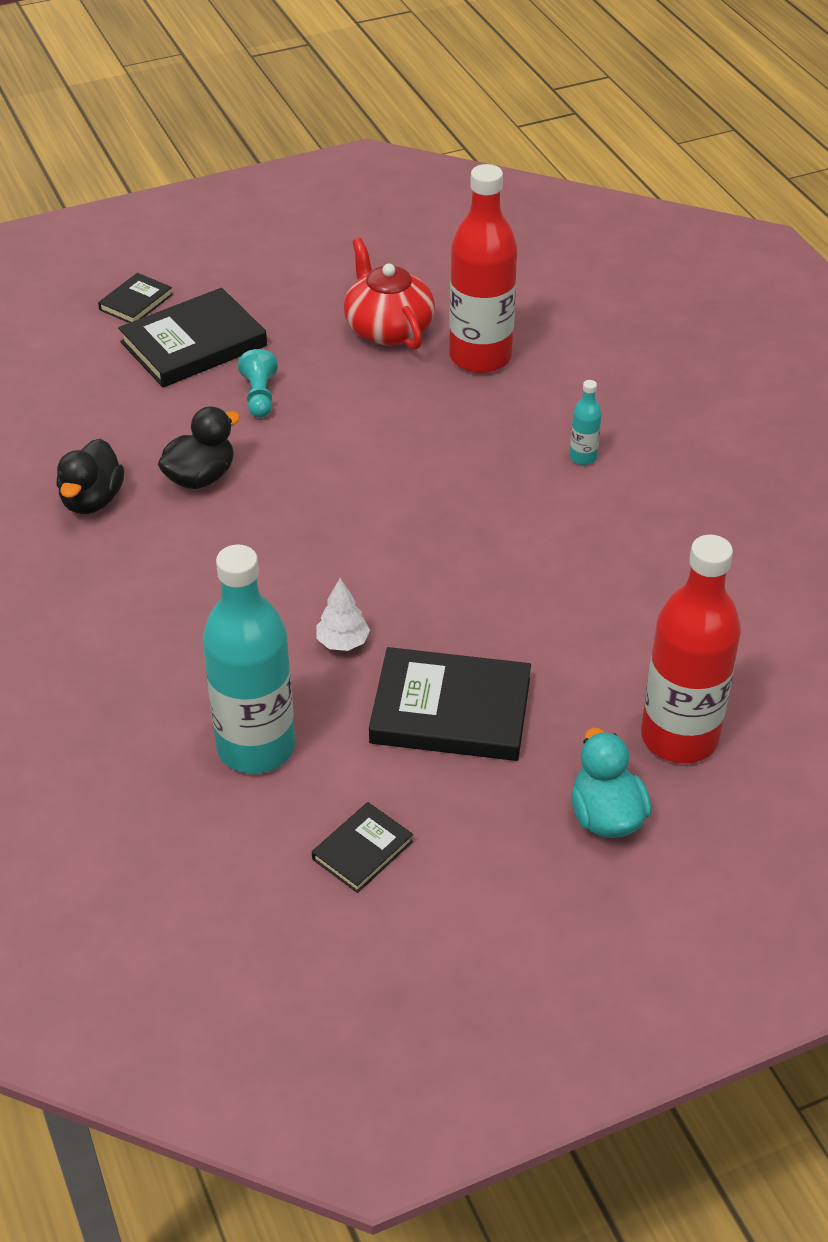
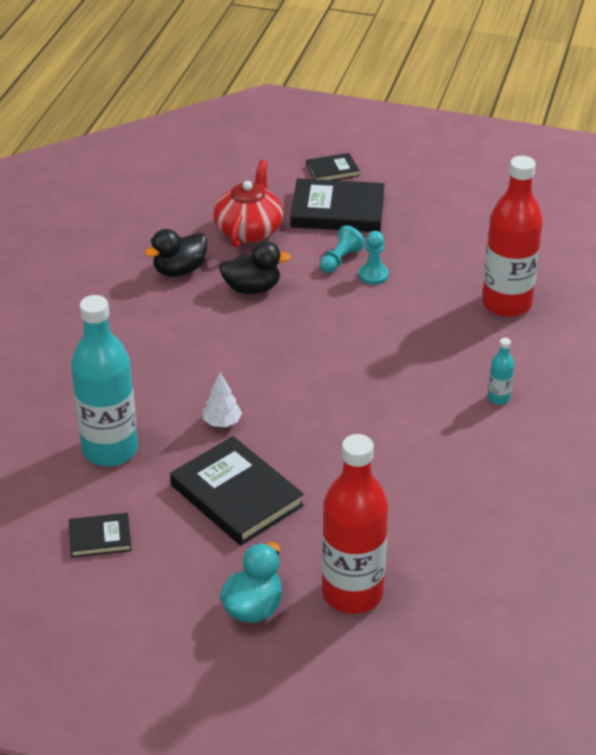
camera: 40 degrees right, 5 degrees down
(314, 395) = (373, 275): none -> turquoise pawn
(388, 328) = (467, 258): red teapot -> red teapot (249, 230)

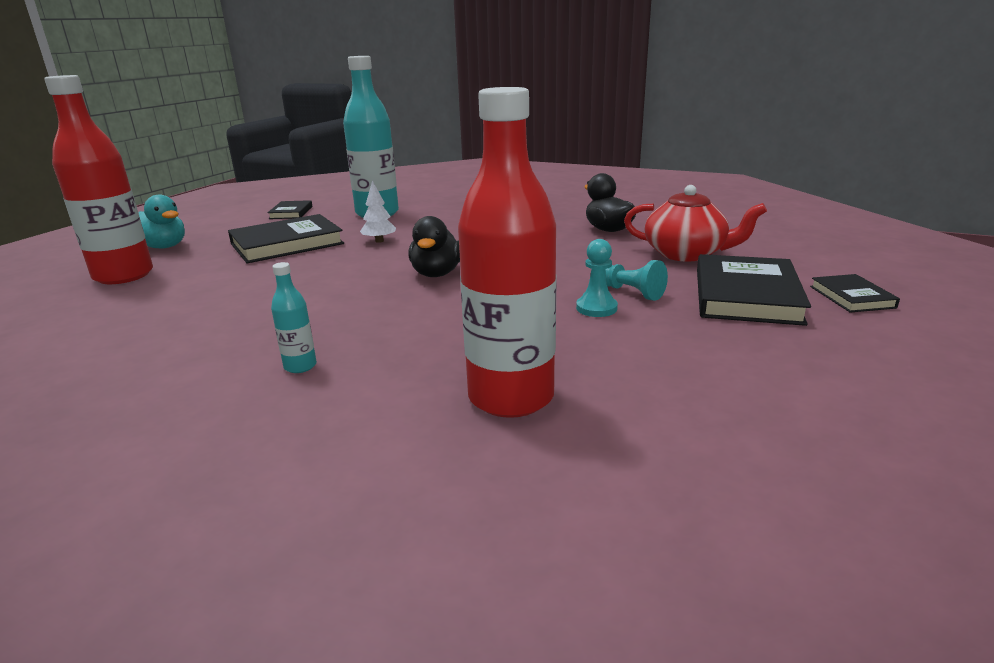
camera: 100 degrees right, 15 degrees down
(252, 288) = (575, 253): black duck -> black duck (436, 274)

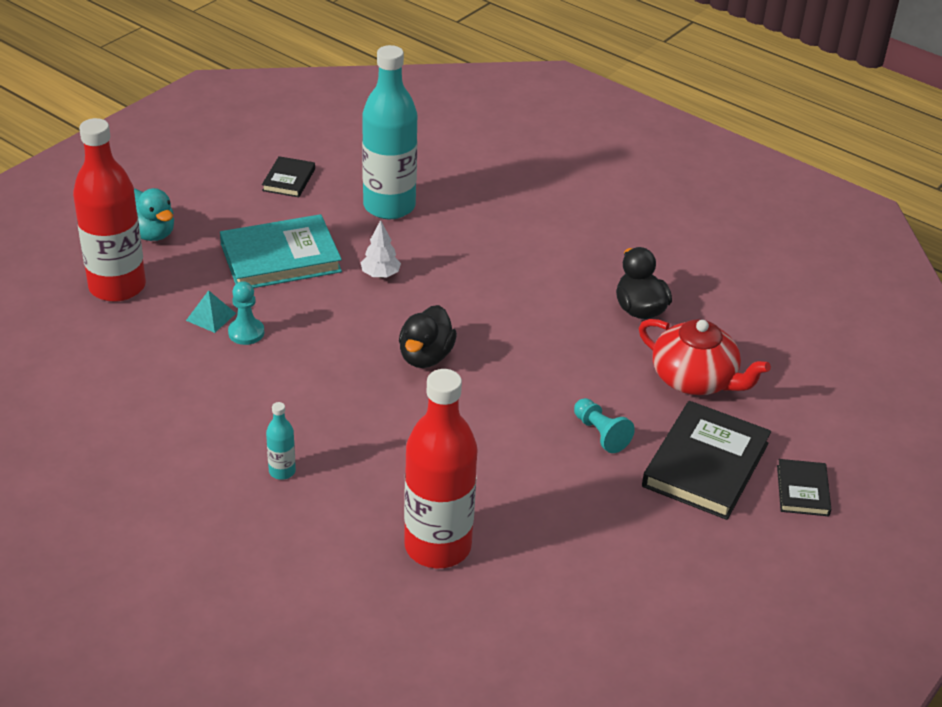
camera: 10 degrees right, 15 degrees up
(219, 279) = (211, 316): none -> turquoise pyramid
(287, 244) = (280, 258): black book -> turquoise book
(596, 308) = (556, 451): turquoise pawn -> turquoise pawn (246, 333)

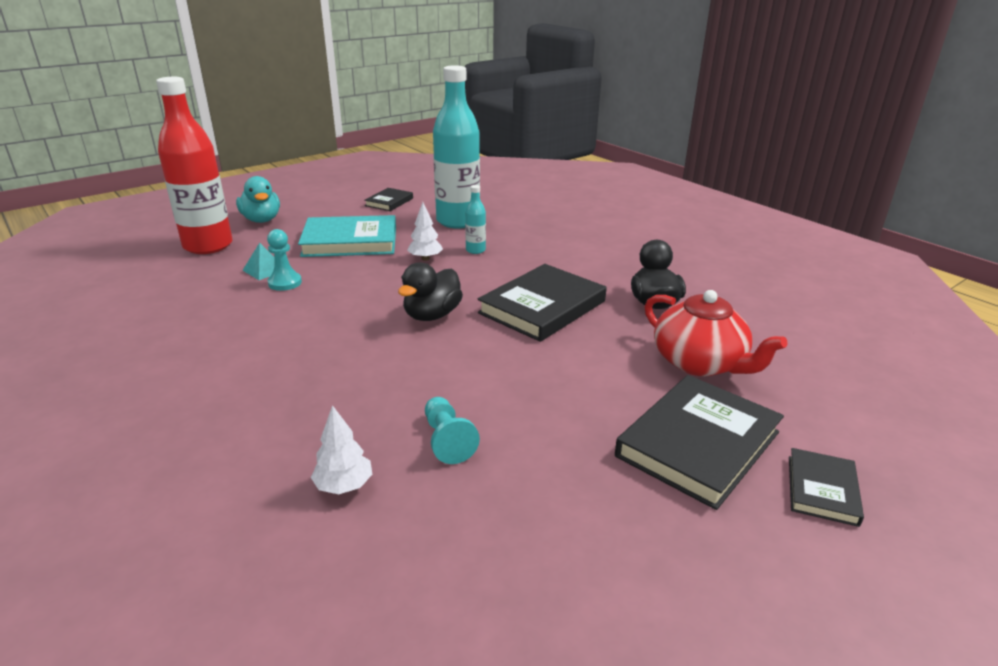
camera: 15 degrees right, 10 degrees down
(282, 471) = (231, 388): turquoise bottle -> turquoise bottle (475, 250)
(437, 546) = (344, 486): red bottle -> white tree
(531, 330) = (542, 307): none -> black book
(600, 434) = (582, 398): turquoise pawn -> turquoise pawn (447, 440)

